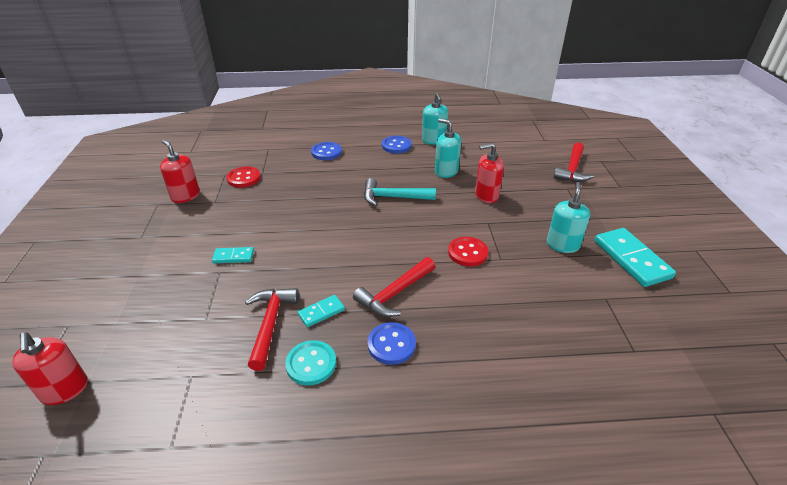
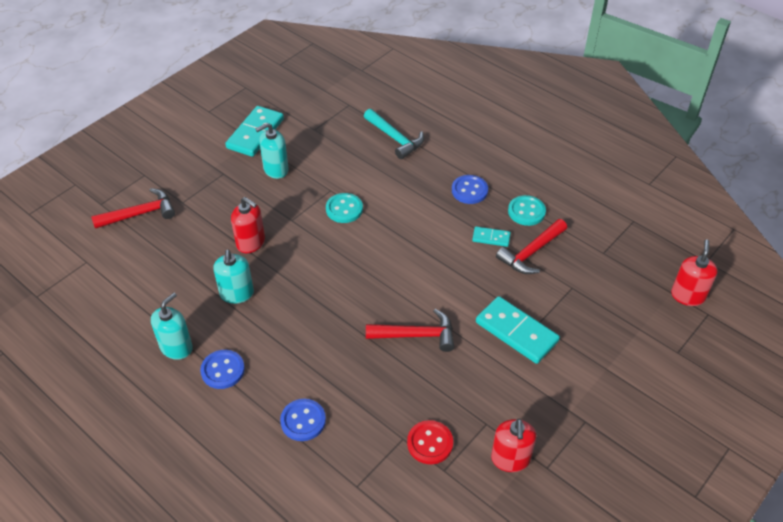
camera: 135 degrees left, 10 degrees up
(233, 256) = (516, 332): turquoise domino -> turquoise domino, size x1.95
(393, 197) = (323, 299): turquoise hammer -> turquoise hammer (395, 138)
(394, 293) = (430, 217): red hammer -> red hammer (416, 335)
(467, 253) = (344, 209): red button -> turquoise button

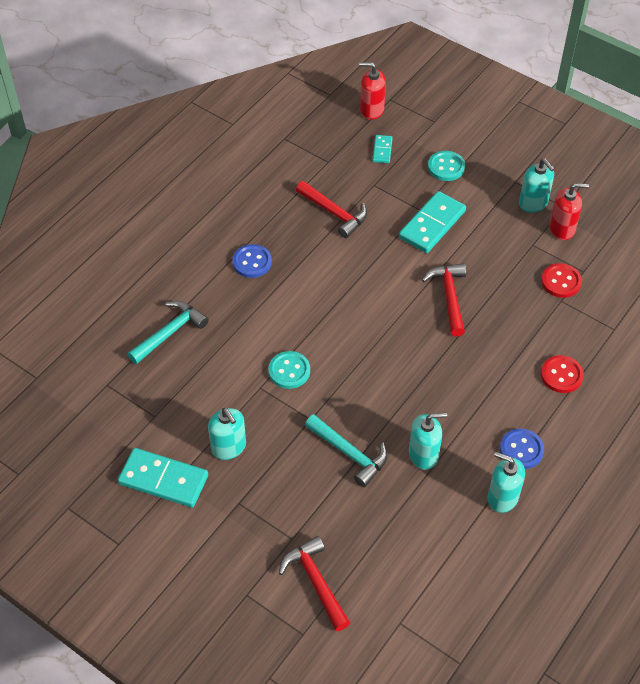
camera: 95 degrees left, 5 degrees up
(251, 243) = (349, 453): red soap dispenser -> turquoise hammer
(303, 421) = (561, 375): blue button -> red button
(491, 238) = (318, 243): turquoise domino -> turquoise domino (382, 150)
(526, 211) = (279, 216): turquoise button -> turquoise button (446, 167)
(551, 435) = (533, 203): none -> turquoise soap dispenser

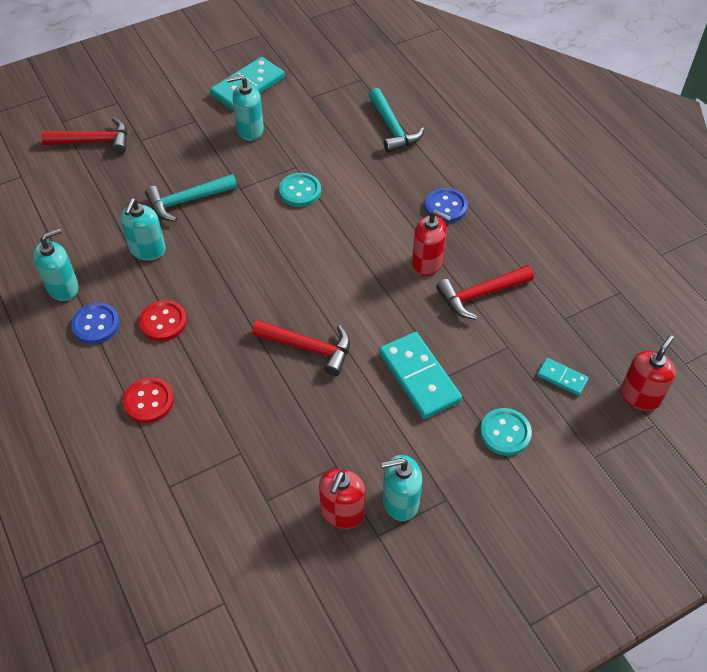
camera: 115 degrees right, 0 degrees up
(321, 254) = (427, 263): none -> red soap dispenser
(561, 281) = (265, 467): red button -> red button (163, 322)

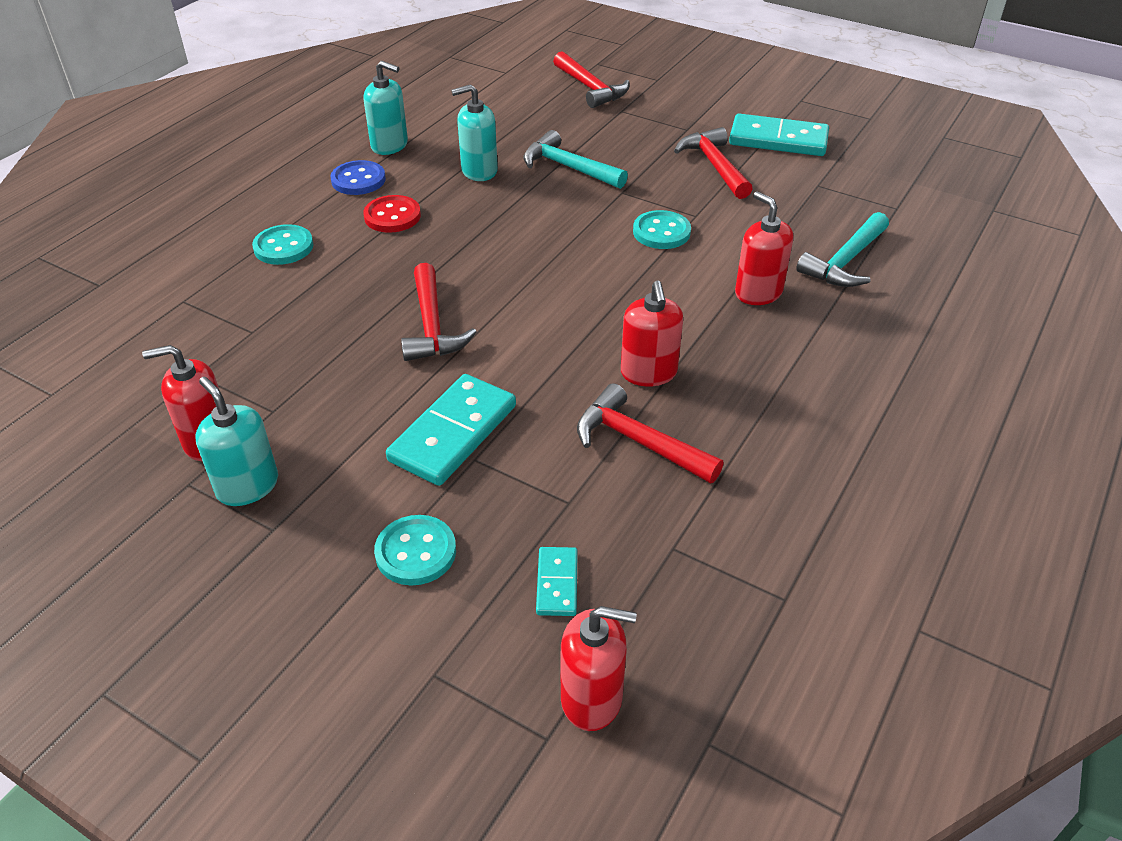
camera: 60 degrees right, 10 degrees down
(148, 401) = (283, 247): red button -> turquoise button
(250, 130) = (714, 165): turquoise soap dispenser -> red hammer
(392, 179) = (758, 292): none -> red soap dispenser
(446, 207) = (762, 354): blue button -> none

